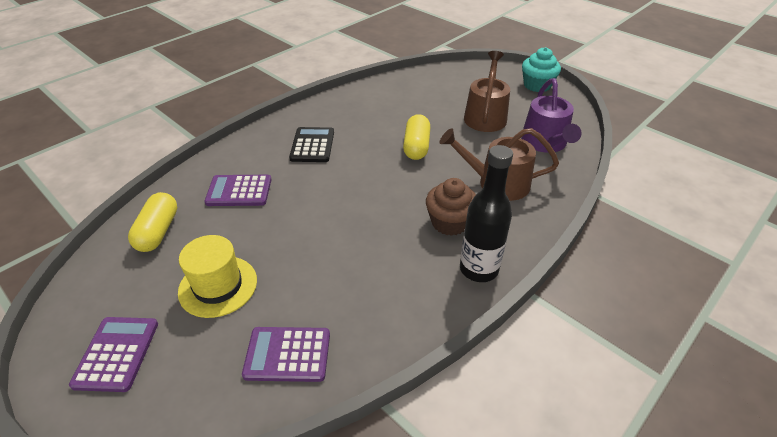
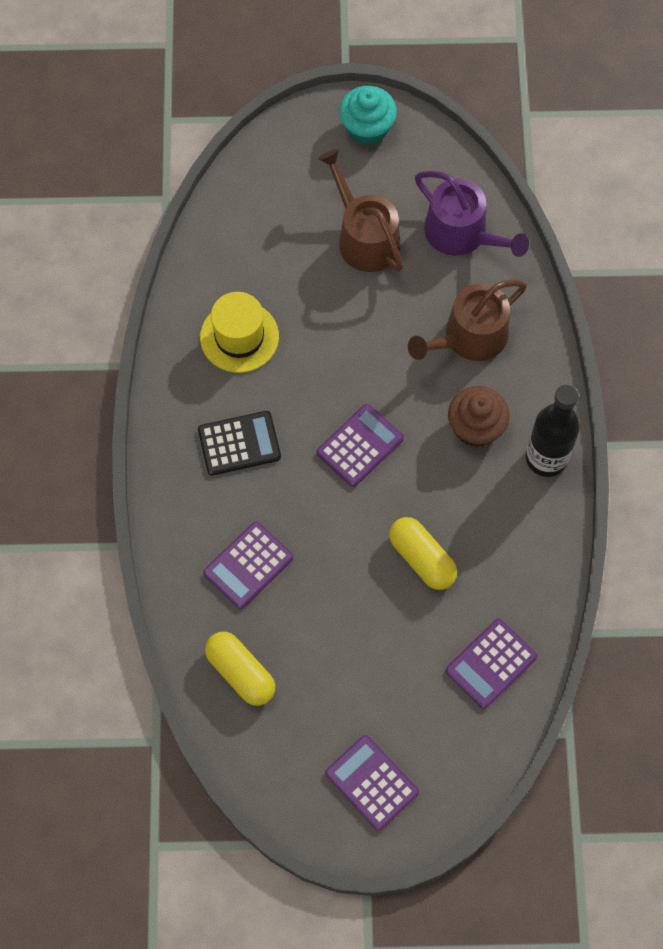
camera: 45 degrees left, 25 degrees up
(218, 286) = (367, 666): yellow hat -> yellow hat (239, 337)
(312, 145) = (239, 443): black calculator -> black calculator turned 120 degrees clockwise
(370, 185) = (360, 445): none -> purple calculator
(416, 146) = (345, 351): yellow capsule -> yellow capsule (422, 558)

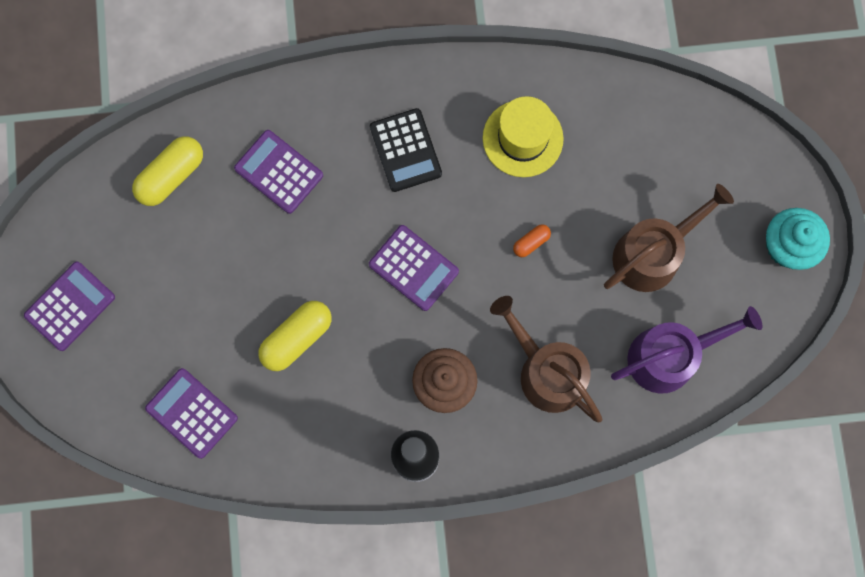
camera: 85 degrees right, 10 degrees up
(344, 339) = (531, 242): none -> orange capsule
(462, 234) = (670, 356): purple watering can -> purple watering can turned 150 degrees counterclockwise

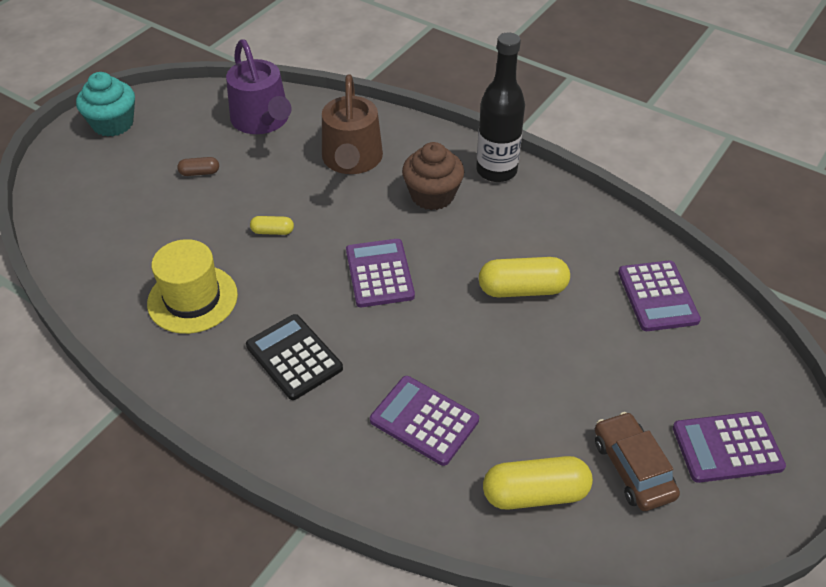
camera: 140 degrees left, 30 degrees down
(122, 242) = (632, 468): none -> brown car
(279, 172) = (424, 420): purple calculator -> purple calculator turned 135 degrees clockwise
(406, 150) = (294, 357): black calculator -> black calculator turned 60 degrees counterclockwise
(531, 242) = (272, 231): orange capsule -> yellow capsule
(653, 253) = (199, 173): brown watering can -> brown capsule
(670, 356) = (262, 120): purple watering can -> purple watering can turned 135 degrees counterclockwise

